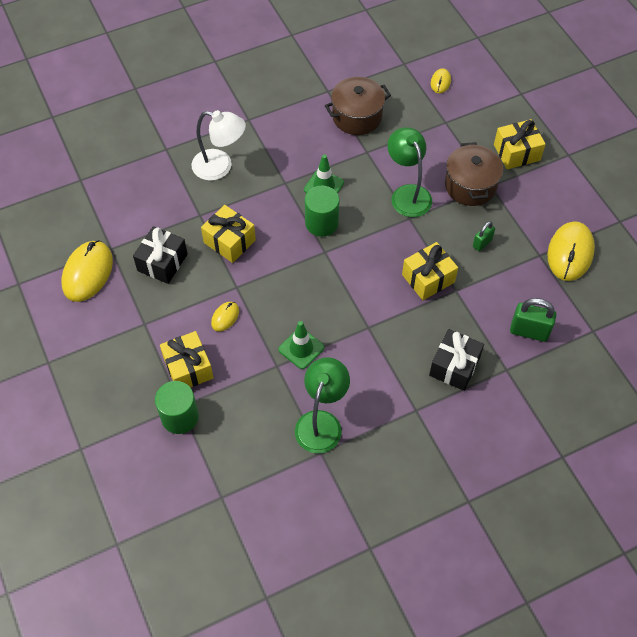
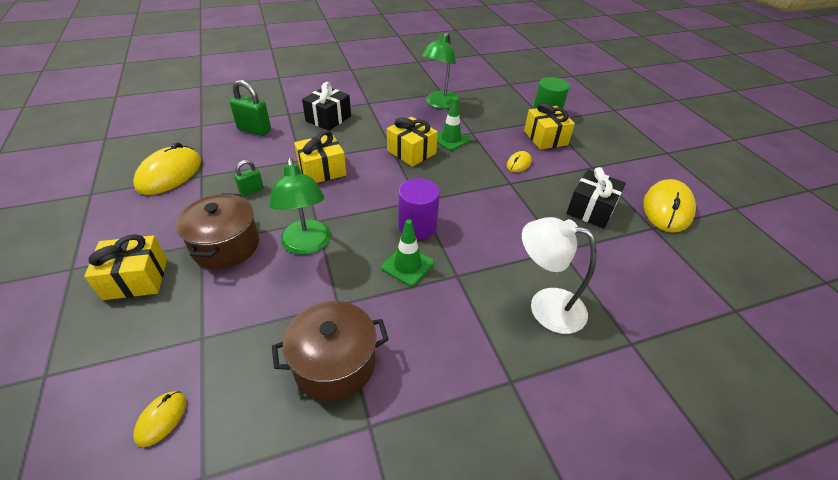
camera: 175 degrees left, 15 degrees down
(229, 241) = (522, 220): yellow gift -> yellow gift (411, 152)
(321, 223) = (417, 226): green cylinder -> purple cylinder

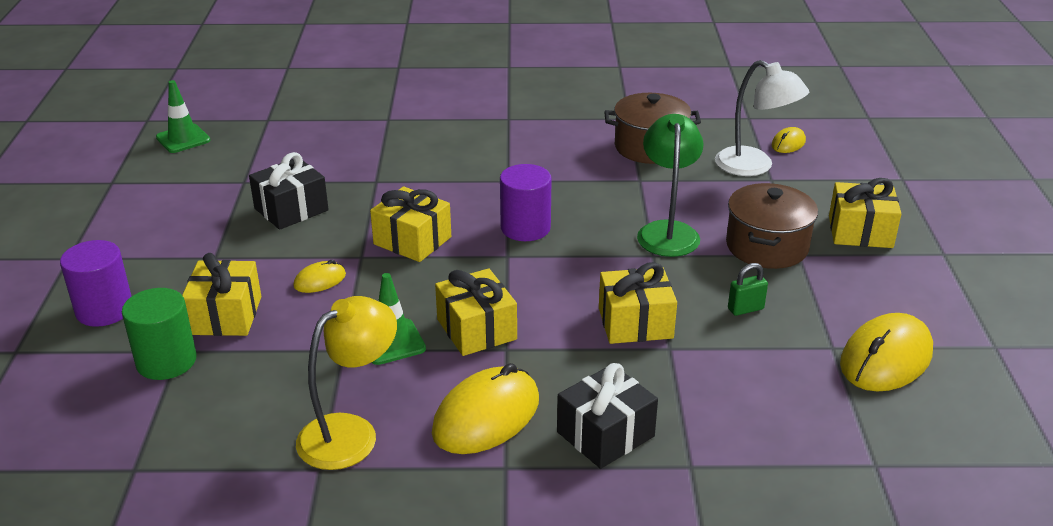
camera: 160 degrees left, 10 degrees down
(254, 130) = (759, 430): green padlock -> none
(407, 265) = (556, 196): green traffic cone -> green traffic cone (183, 139)
(439, 104) = (350, 432): green lamp -> yellow lamp
(488, 200) = (412, 240): none -> yellow gift
(545, 306) = (438, 148): white lamp -> white lamp (754, 166)
(605, 131) = (104, 310): none -> purple cylinder
(667, 209) = (196, 194): yellow mouse -> yellow mouse (486, 416)

